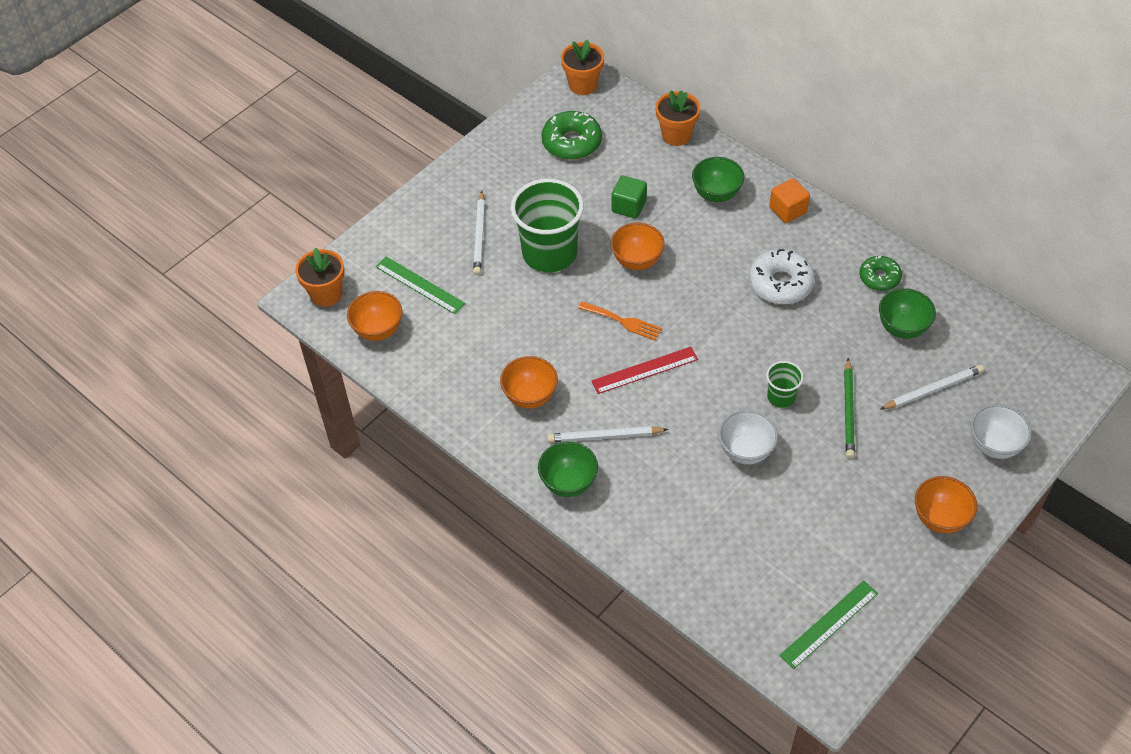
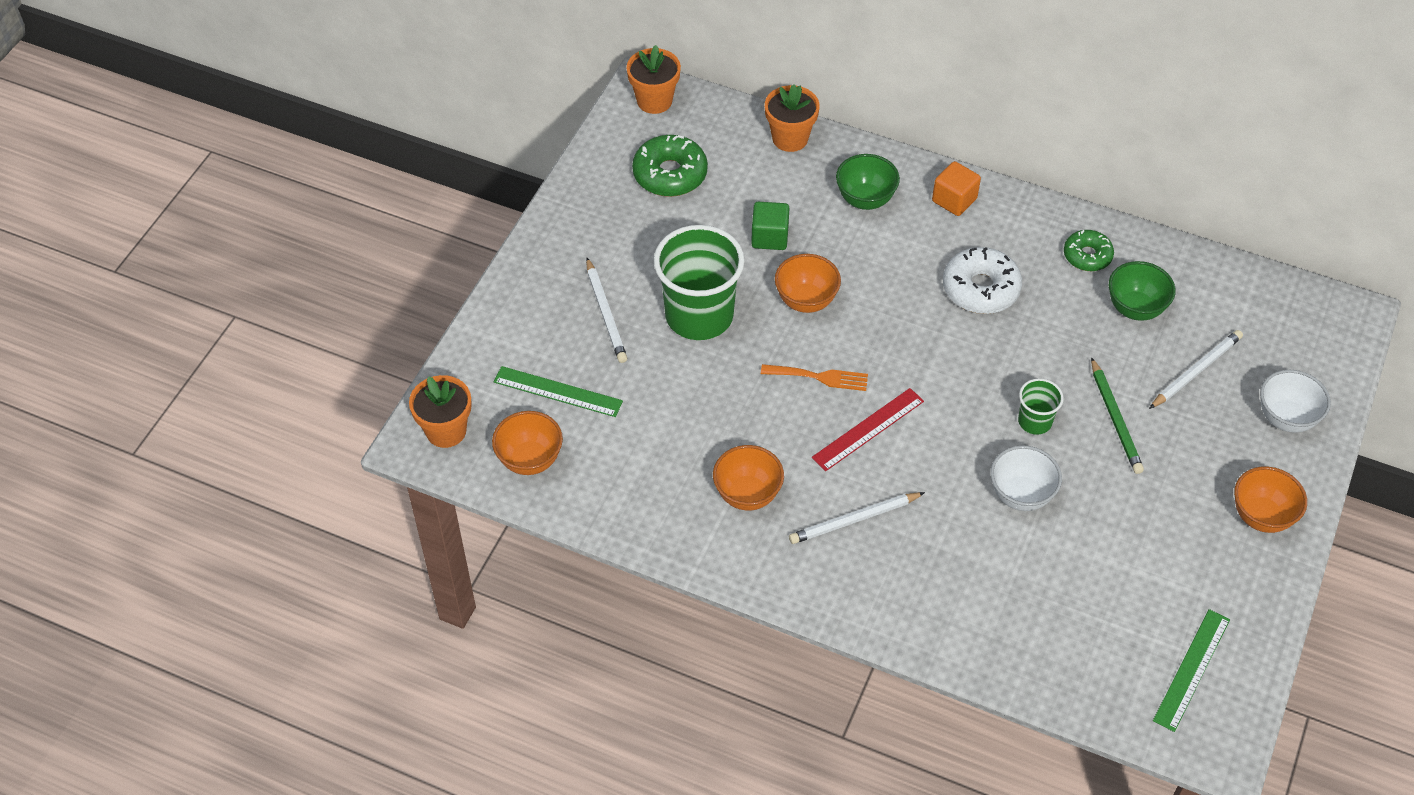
camera: 20 degrees left, 0 degrees up
(568, 483) = (835, 586): green bowl -> none

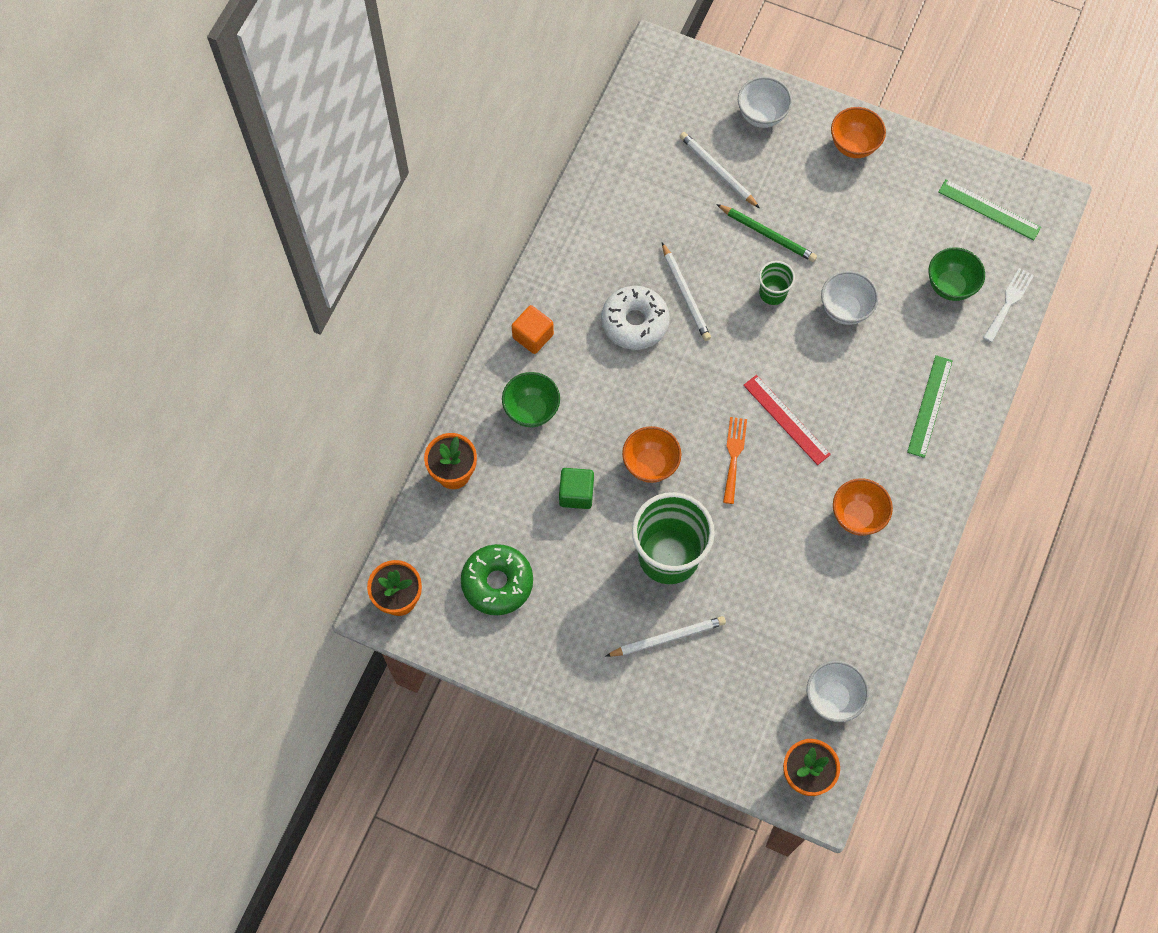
camera: 90 degrees left, 15 degrees up
(530, 460) = (832, 698): orange bowl -> white bowl
(558, 391) = (757, 677): green ruler -> green ruler (929, 406)
(854, 519) = (876, 434): white pencil -> white pencil (685, 294)
(1053, 682) = (1008, 302): none -> white fork
(1087, 256) = (597, 236): green donut -> none
(1115, 419) = (767, 234): green pencil -> green pencil turned 45 degrees clockwise
(1135, 308) = (654, 207): green bowl -> green bowl (950, 286)

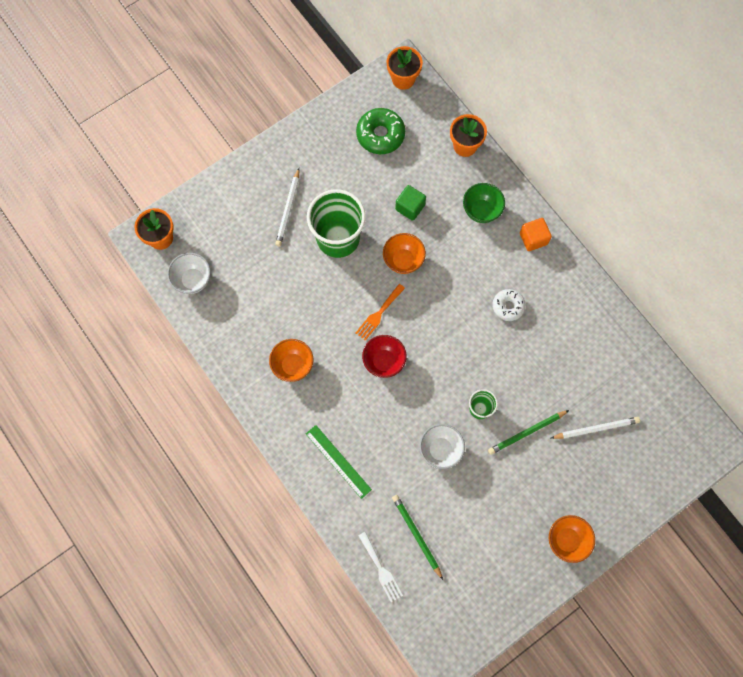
camera: 120 degrees right, 5 degrees up
(635, 322) = (508, 306): white donut -> white donut, size x0.64
(685, 294) = (511, 350): white pencil -> none
(734, 456) = (379, 314): orange fork -> orange fork turned 90 degrees clockwise
(761, 115) = (627, 488): white bowl -> none
(786, 419) = (384, 361): red ruler -> red bowl
(950, 286) = (417, 535): green bowl -> green pencil
(989, 210) = (460, 606): green ruler -> none

